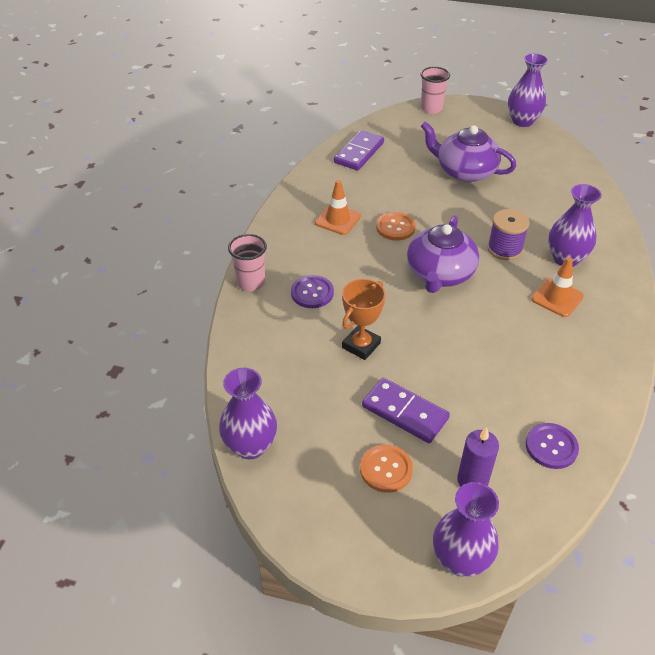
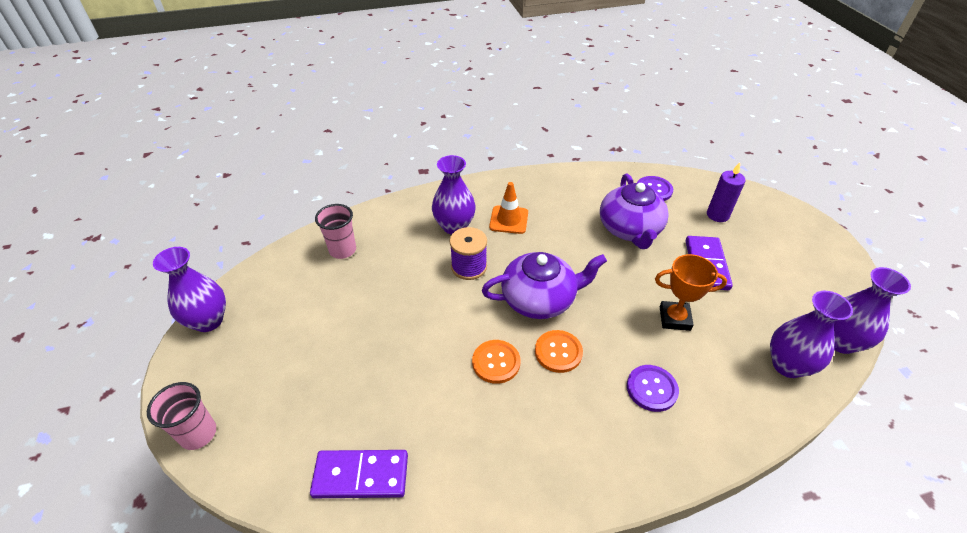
camera: 120 degrees left, 0 degrees up
(251, 283) = (692, 458): pink cup -> pink cup (342, 250)
(337, 220) = (521, 426): orange traffic cone -> none
(386, 469) = (760, 256): orange button -> orange button (558, 352)
(460, 559) = (771, 204): purple vase -> purple vase (787, 365)
(465, 171) = (350, 339): purple teapot -> purple teapot (630, 229)

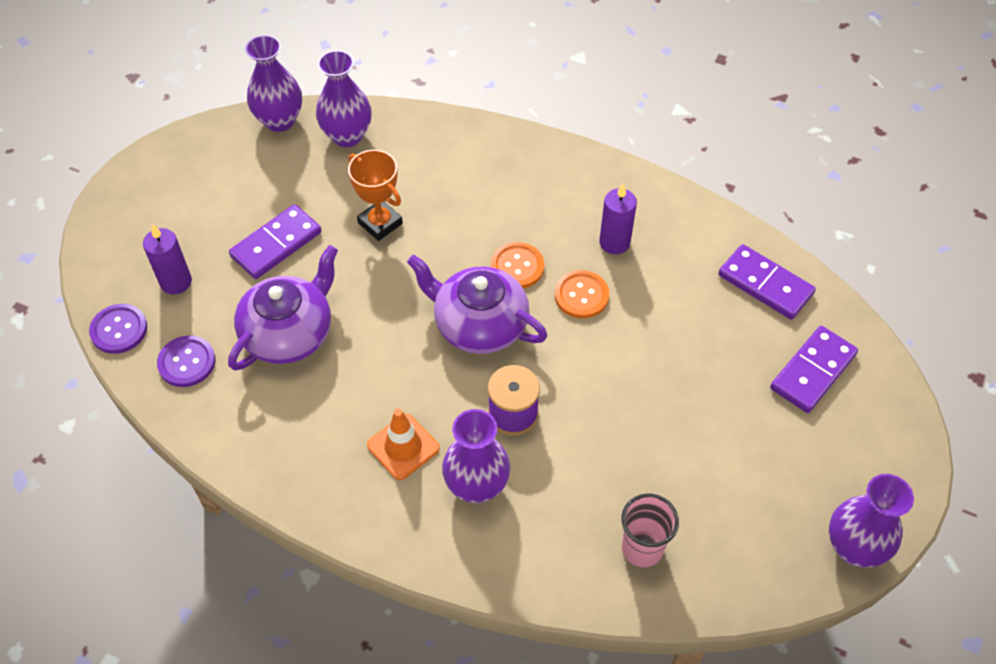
camera: 140 degrees left, 10 degrees up
(198, 434) = (897, 410): pink cup -> none
(282, 421) = (813, 371): none -> purple domino
(511, 423) = (614, 242): none -> purple candle
(651, 389) = (475, 191): purple button -> purple button (119, 330)

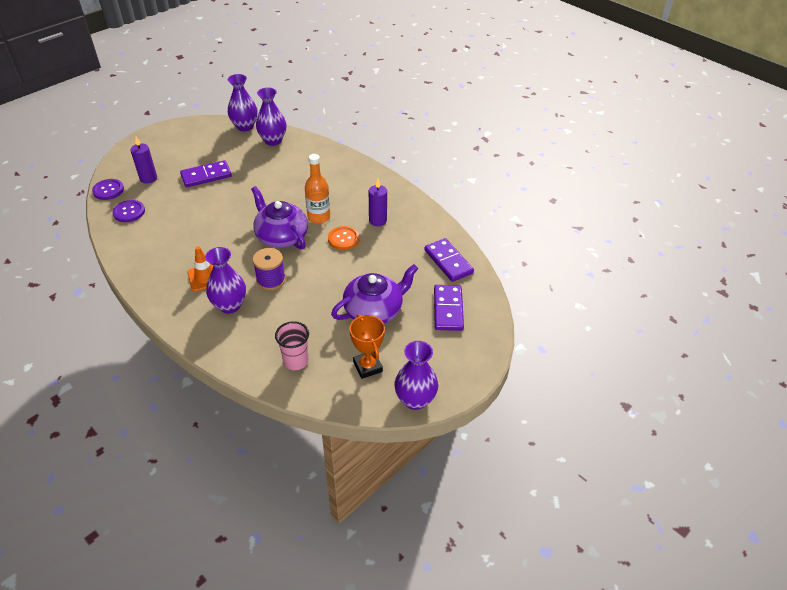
camera: 20 degrees right, 10 degrees down
(289, 333) = (185, 214): purple teapot -> purple teapot (374, 310)
(380, 223) = (263, 180): orange trophy -> orange trophy (367, 366)
(517, 267) = (319, 217): orange button -> orange bottle
(813, 371) = (448, 309): purple domino -> purple domino turned 60 degrees counterclockwise

